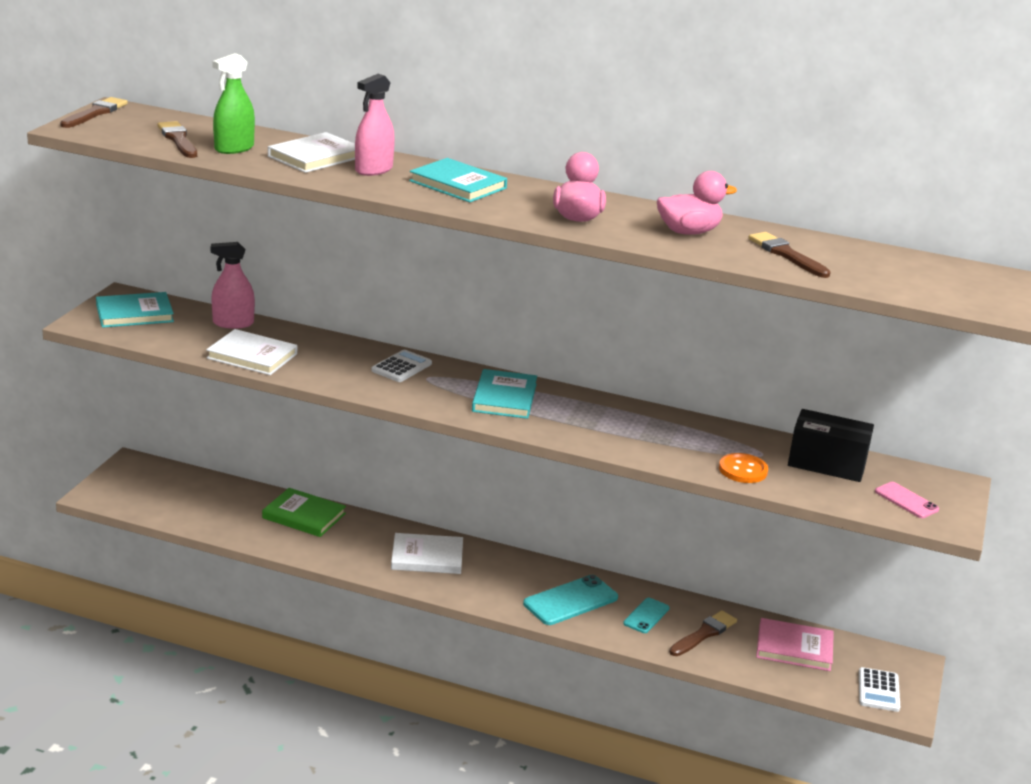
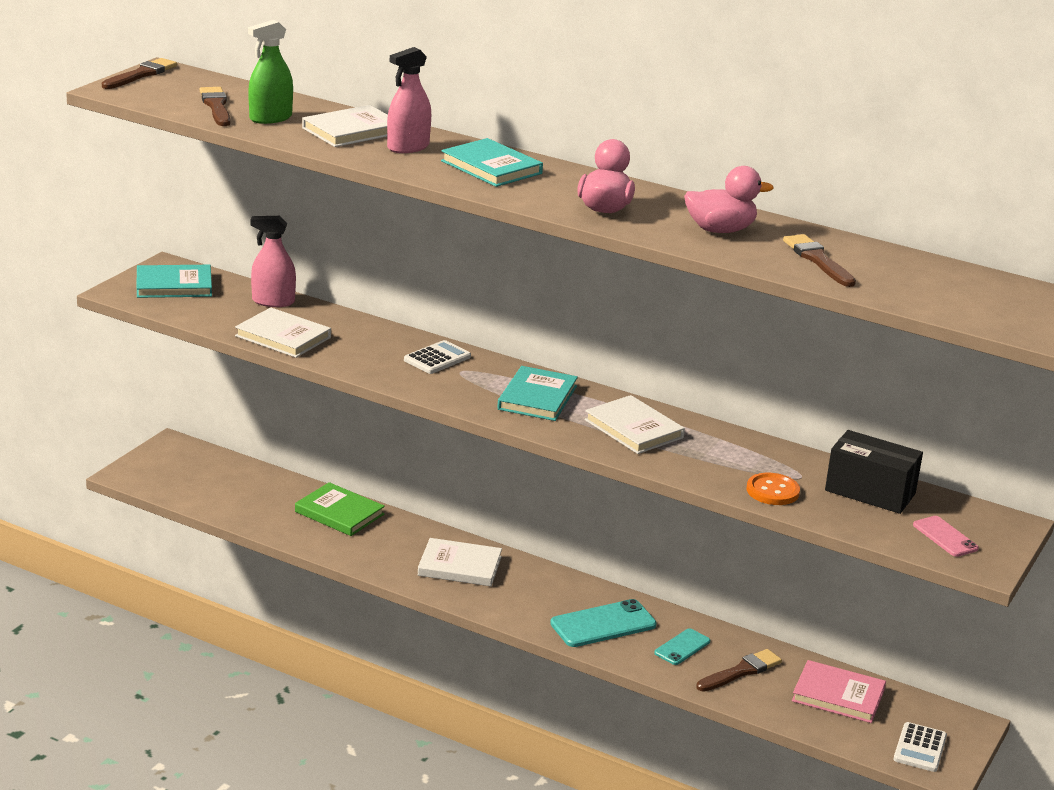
camera: 10 degrees right, 0 degrees up
(600, 421) = (633, 429): none -> white book

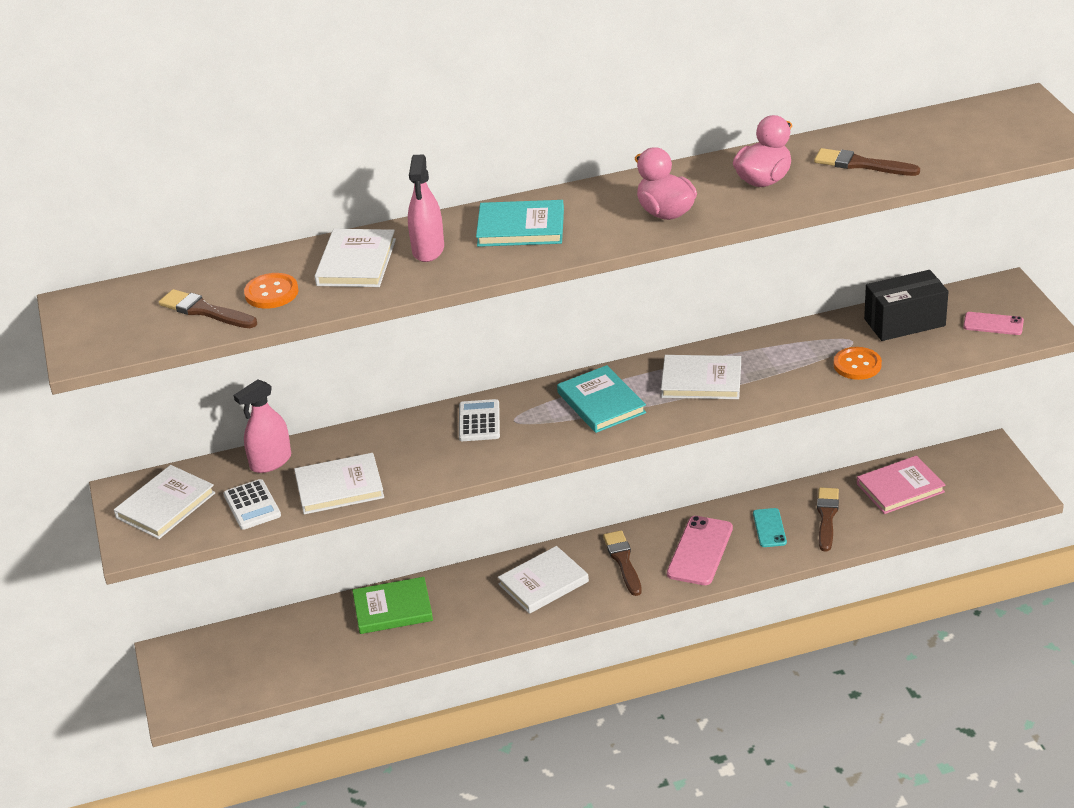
camera: 40 degrees left, 10 degrees up
(141, 74) = (70, 321): brown brush -> brown brush (623, 561)
(174, 285) = (166, 505): turquoise book -> white book
(270, 118) = (271, 293): green spray bottle -> orange button
(603, 624) = (700, 551): turquoise phone -> pink phone
(920, 748) = (991, 487): white calculator -> white calculator (252, 505)

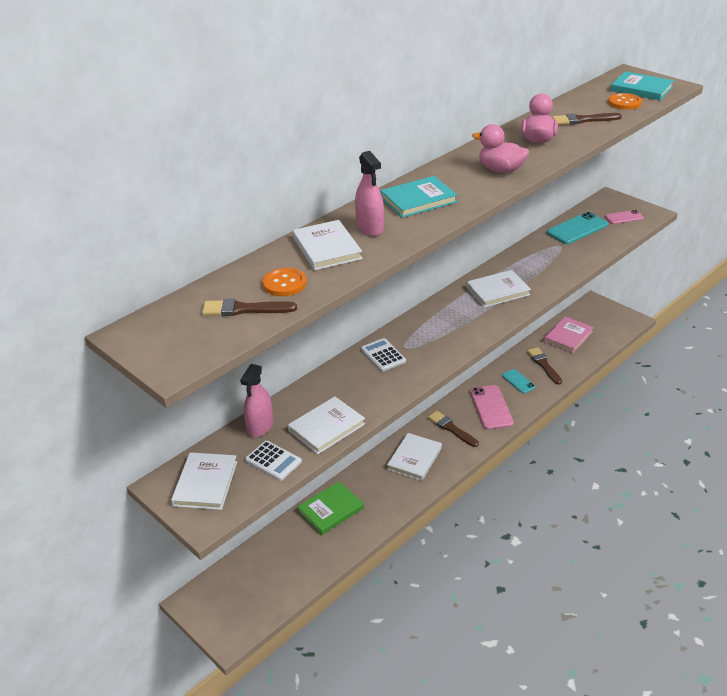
camera: 30 degrees left, 0 degrees up
(601, 403) = (450, 321): turquoise book -> turquoise book (641, 89)
(857, 365) = (576, 258): orange button -> orange button (624, 103)
(904, 322) = (577, 229): black box -> turquoise phone

